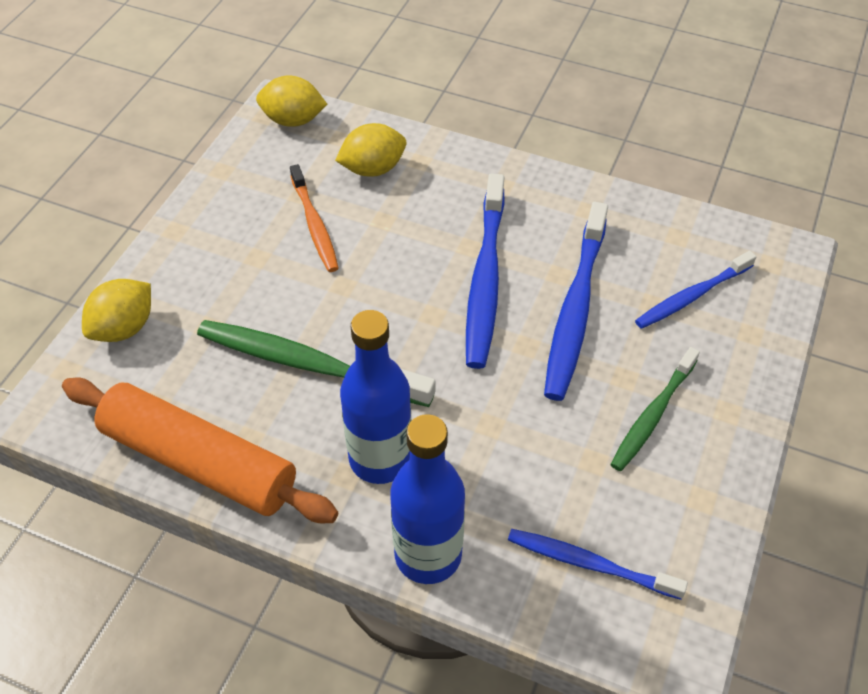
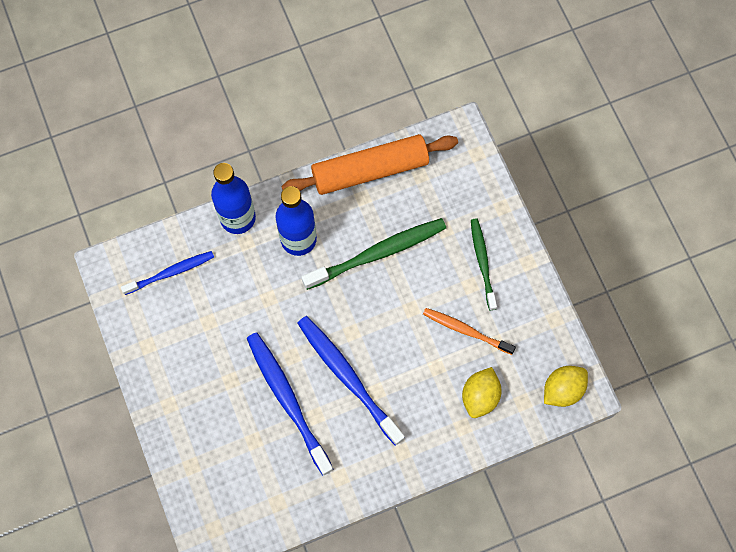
camera: 135 degrees right, 20 degrees up
(124, 328) = (479, 194): yellow lemon -> none
(652, 416) = (201, 370): green toothbrush -> green toothbrush (482, 262)
(691, 296) = (238, 463): blue toothbrush -> none

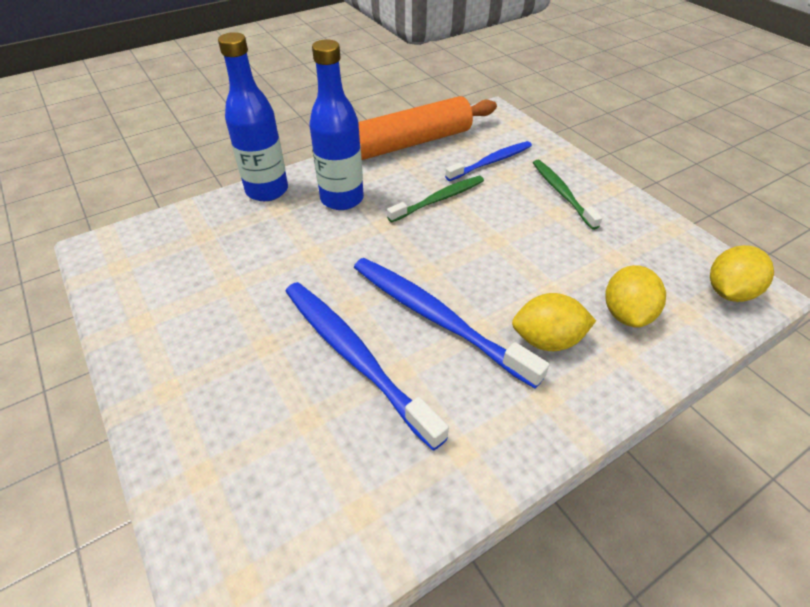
camera: 10 degrees left, 25 degrees down
(171, 272) = (182, 244): blue toothbrush -> blue toothbrush (491, 162)
(378, 253) = (439, 199): green toothbrush -> green toothbrush, size x0.62
(417, 409) = (547, 340): none -> yellow lemon
(465, 330) = (572, 251): orange toothbrush -> none

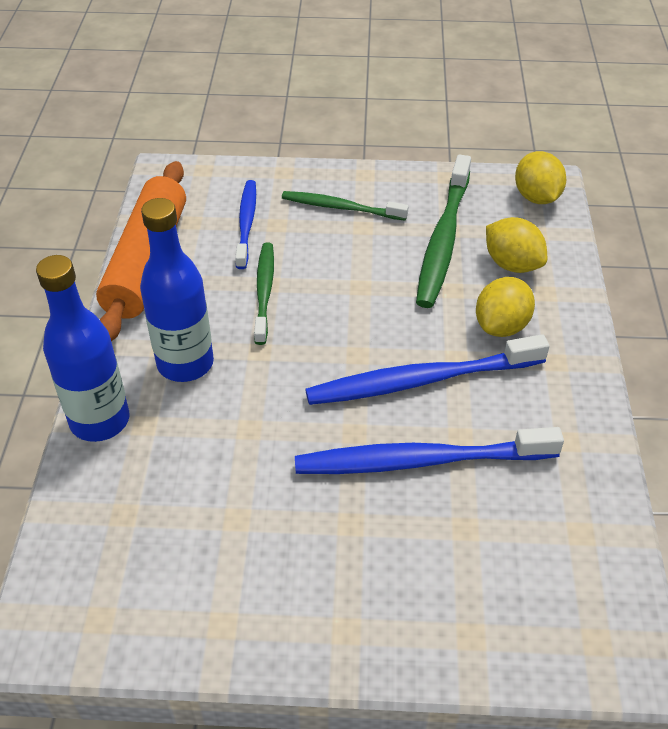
camera: 55 degrees left, 0 degrees up
(599, 260) = (443, 240): none -> green toothbrush

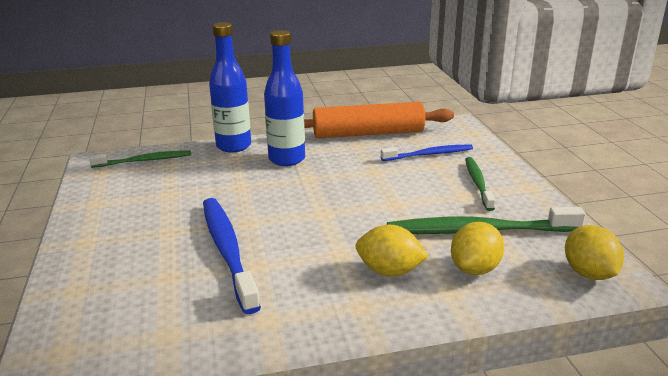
camera: 75 degrees right, 20 degrees down
(264, 291) = (366, 171): green toothbrush -> green toothbrush (145, 160)
(420, 380) = (307, 240): blue toothbrush -> none
(536, 197) = (589, 273): yellow lemon -> yellow lemon turned 75 degrees counterclockwise

